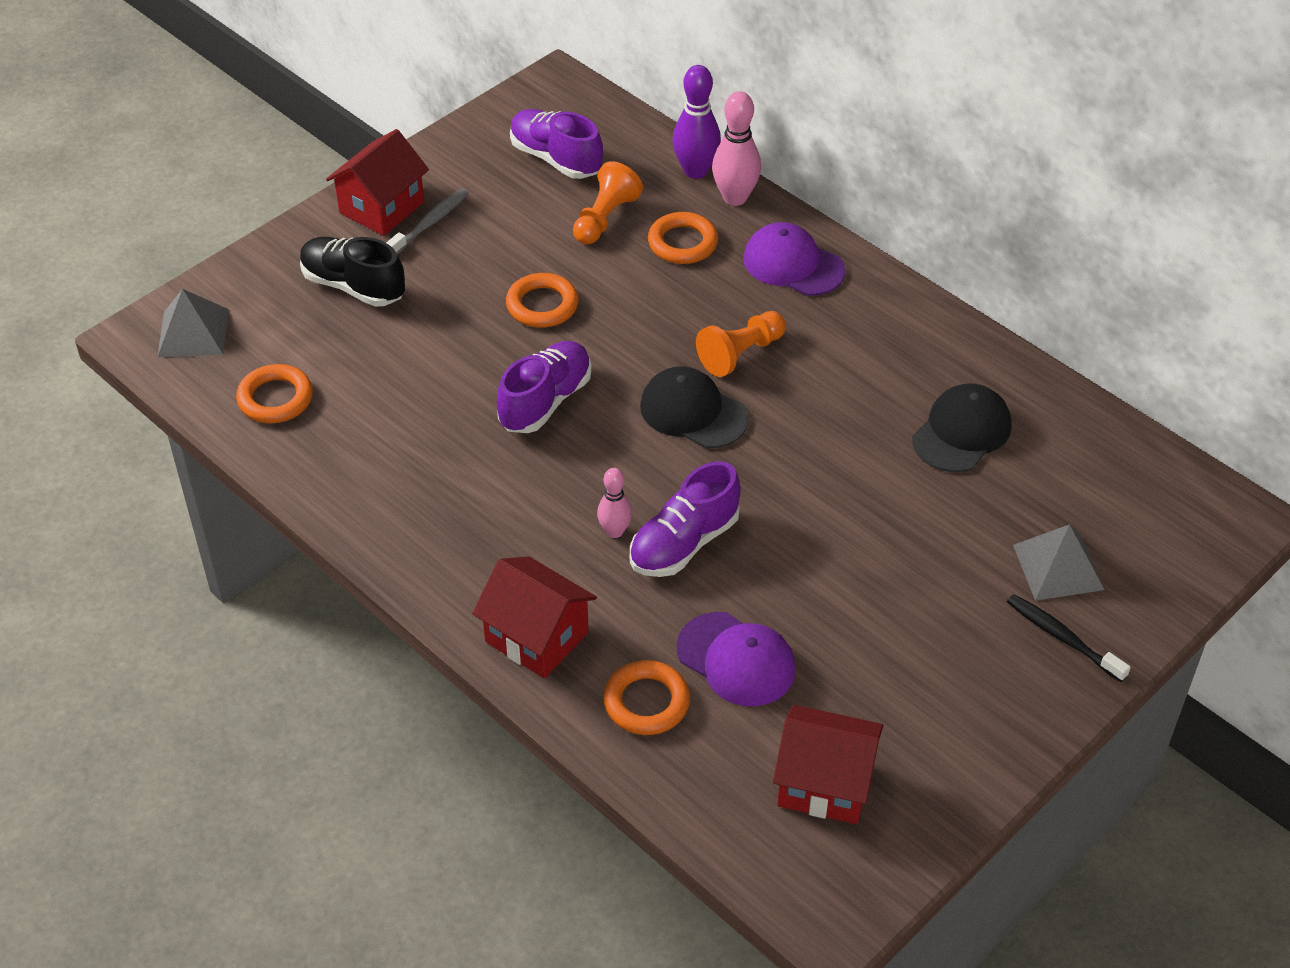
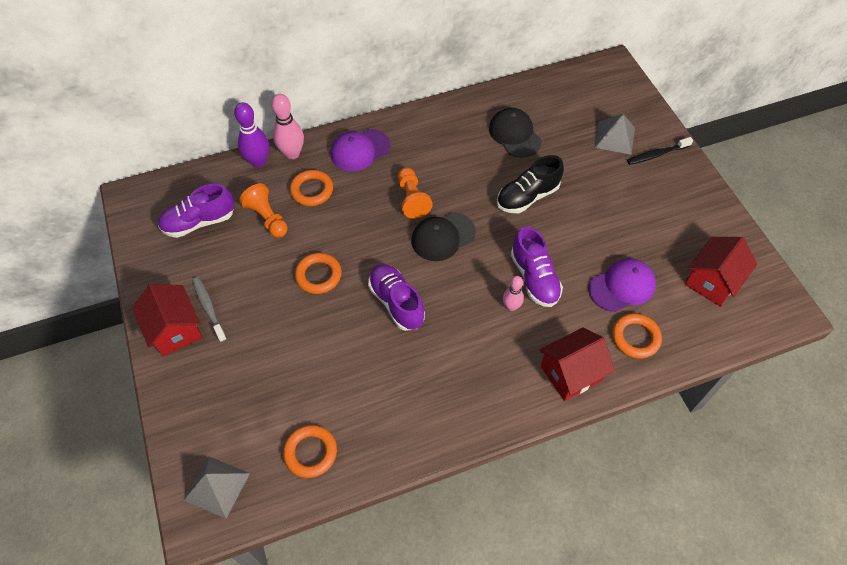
camera: 65 degrees left, 10 degrees up
(353, 286) = (236, 371): black shoe -> black shoe (527, 197)

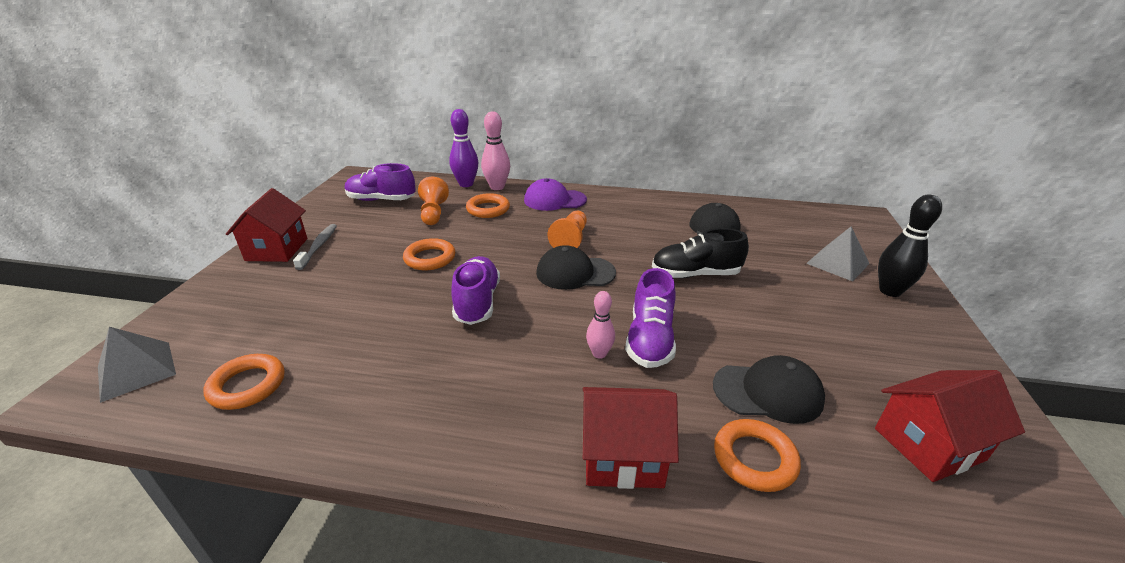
camera: 30 degrees right, 25 degrees down
(622, 286) = (768, 392): purple cap -> black cap
(656, 154) = (890, 291): black toothbrush -> black bowling pin

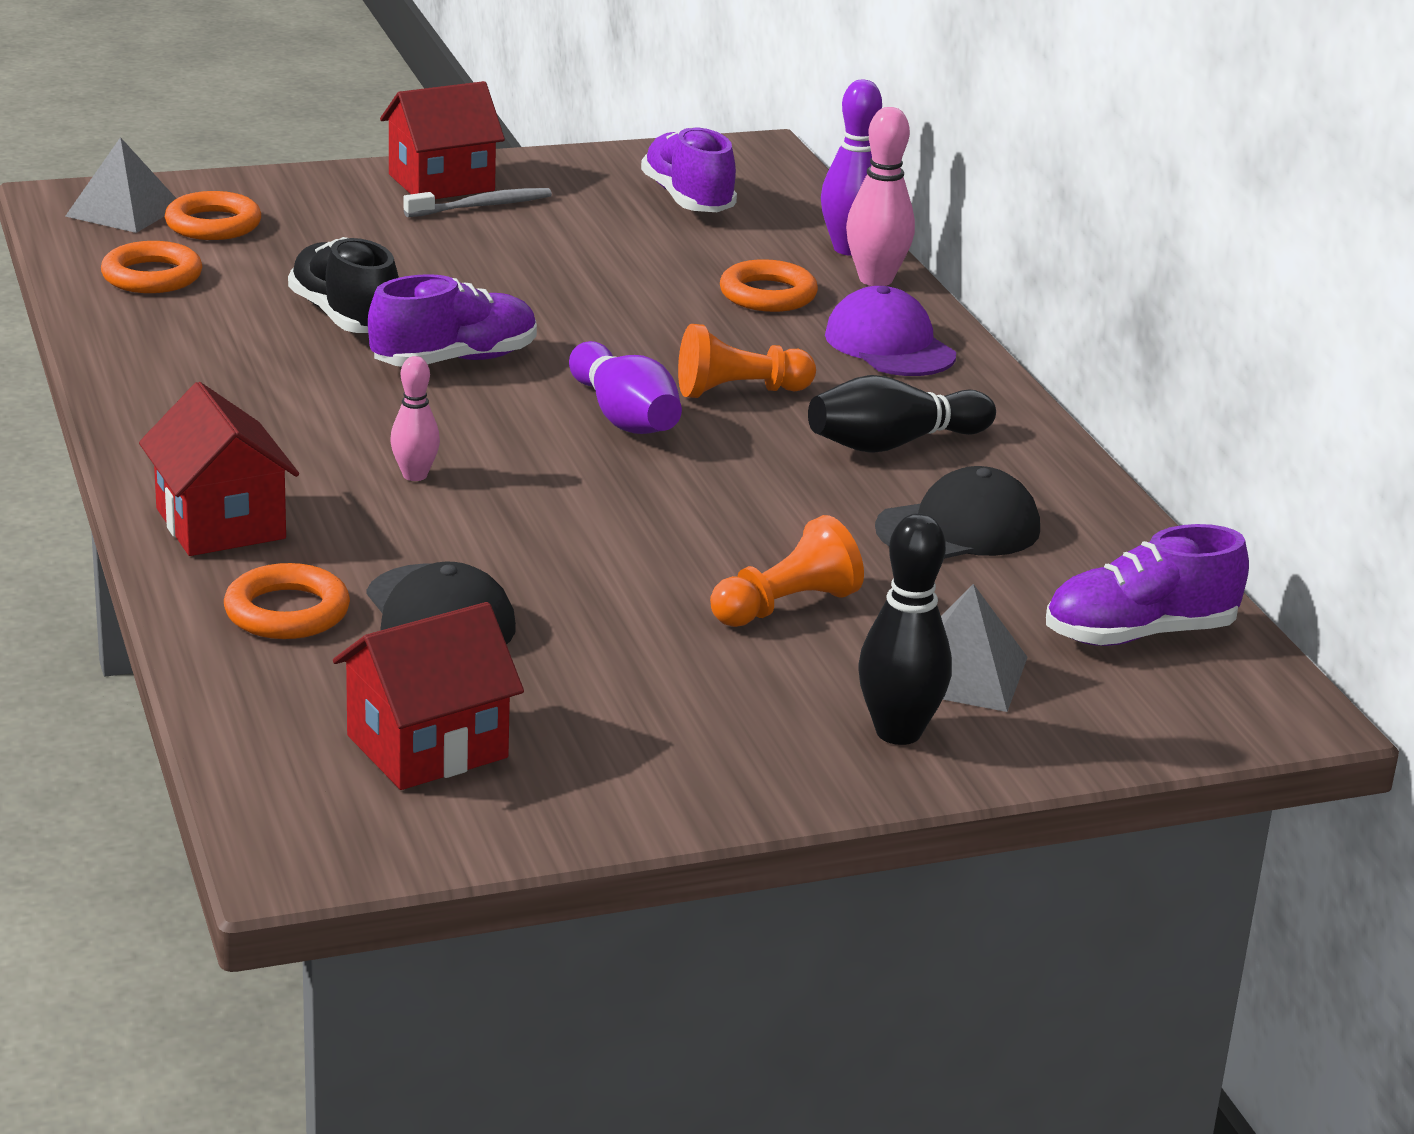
camera: 60 degrees right, 5 degrees down
(430, 258) = (539, 294): orange ring -> orange ring (213, 224)
(433, 213) = (694, 254): orange pawn -> orange pawn (786, 606)
(575, 273) = (624, 417): black cap -> purple bowling pin
(639, 222) = (894, 444): none -> black bowling pin
(650, 339) = (488, 509): purple shoe -> purple shoe (1139, 635)
(695, 274) = (740, 525): black shoe -> black shoe (345, 317)
(928, 444) = (427, 747): red house -> red house turned 75 degrees counterclockwise

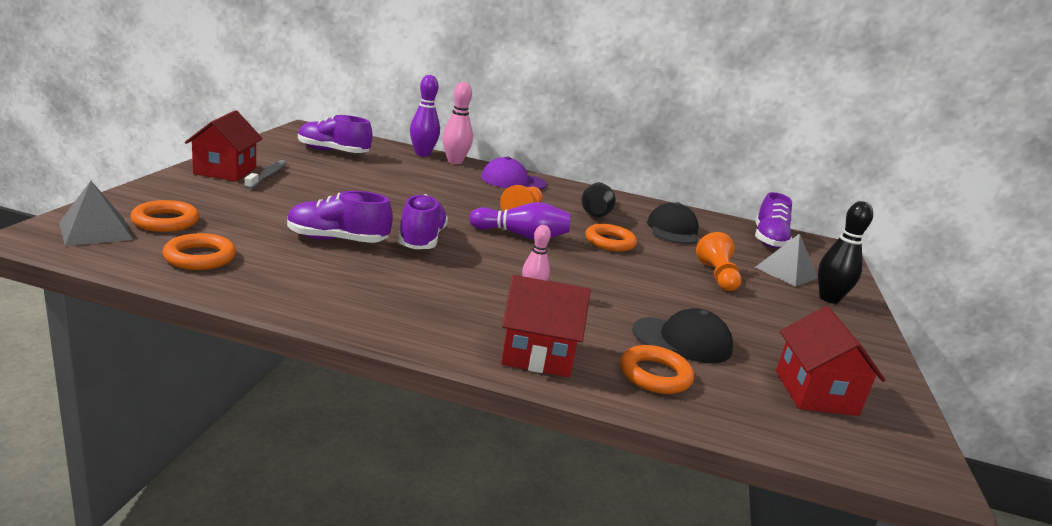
camera: 60 degrees left, 5 degrees down
(345, 317) = (337, 240): black shoe -> purple shoe
(768, 295) = (442, 177): orange ring -> orange ring (610, 242)

